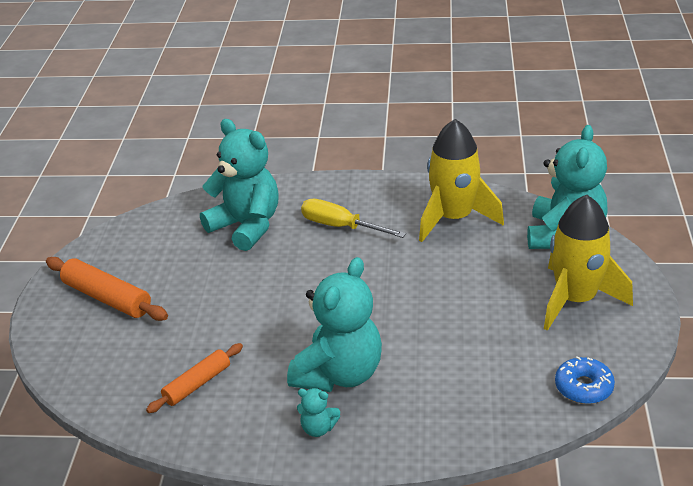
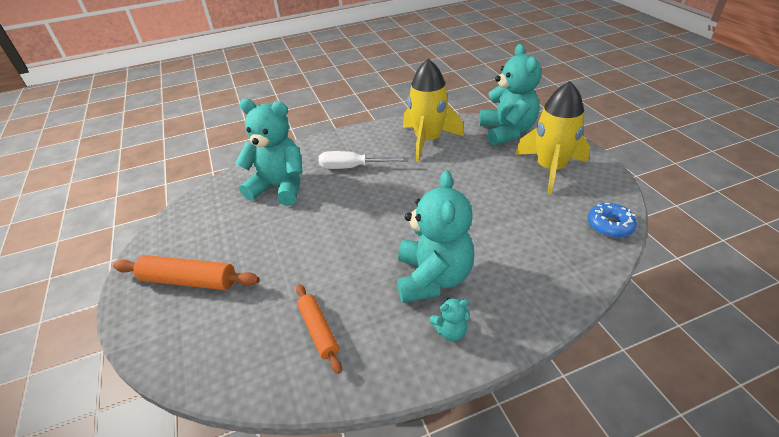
camera: 25 degrees left, 5 degrees up
(197, 384) = (318, 330): orange rolling pin -> orange rolling pin turned 45 degrees counterclockwise
(340, 226) = (352, 167): yellow screwdriver -> white screwdriver

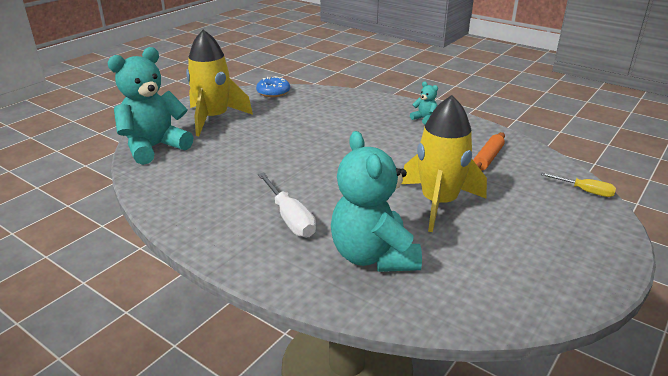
camera: 125 degrees left, 10 degrees down
(189, 280) = (547, 241): orange rolling pin -> none
(193, 370) = (585, 191): none -> yellow screwdriver
(428, 141) = (199, 187): yellow rocket -> yellow rocket (439, 203)
(433, 277) = (391, 134): turquoise teddy bear -> none

